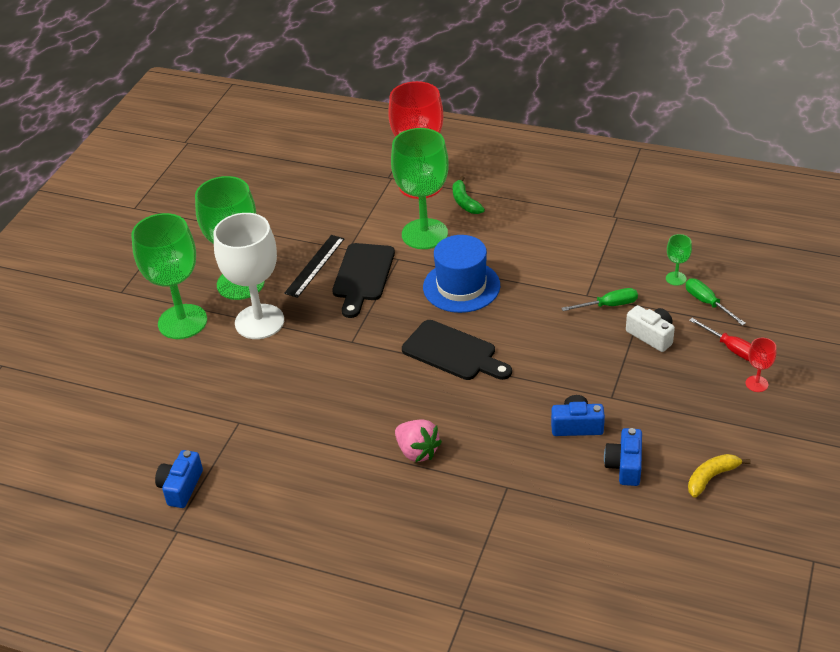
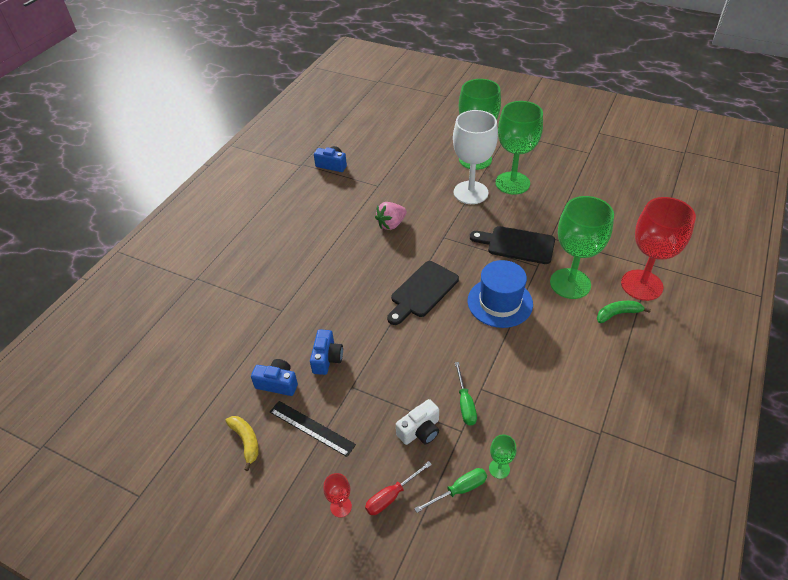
camera: 95 degrees right, 5 degrees up
(314, 265) = (530, 219): black ruler -> black ruler (312, 428)
(417, 451) = (328, 266): pink strawberry -> pink strawberry (391, 224)

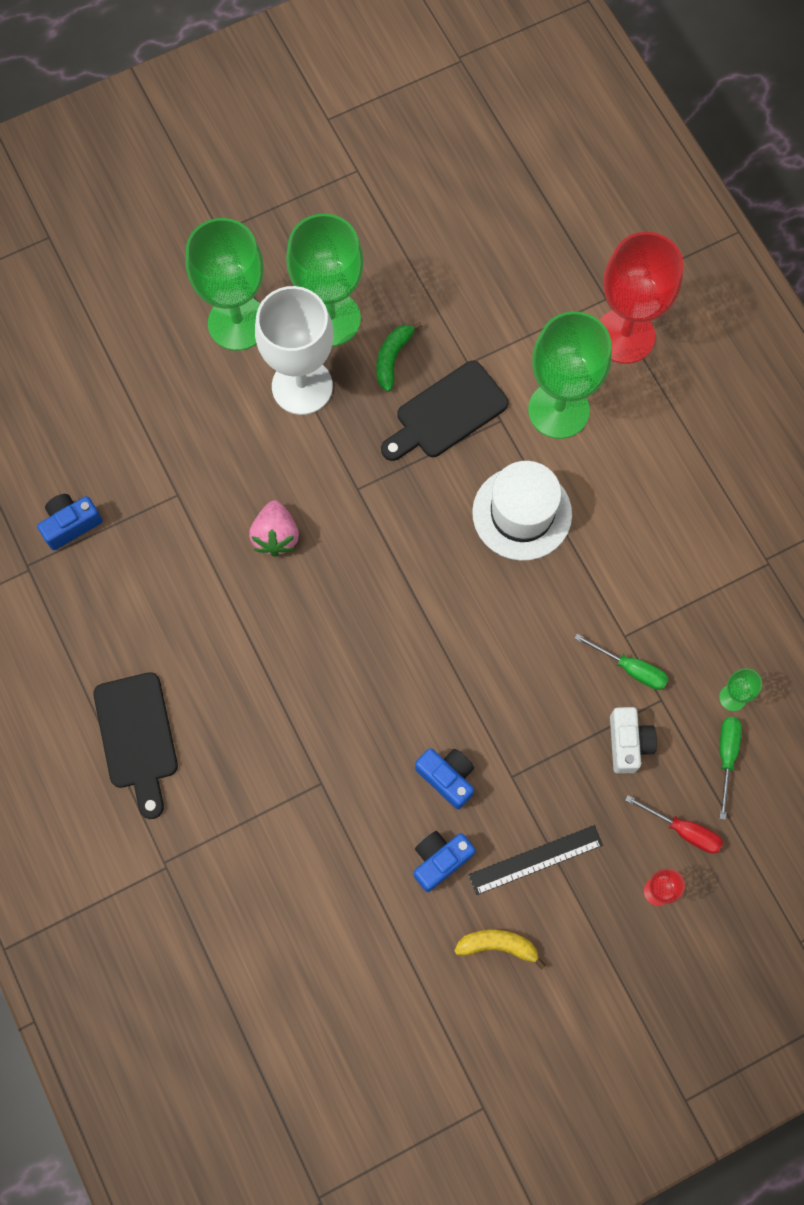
camera: 55 degrees left, 25 degrees up
(391, 496) = (683, 830): red screwdriver -> red screwdriver turned 60 degrees counterclockwise
(422, 291) = (431, 589): black cutting board -> black cutting board (137, 737)
(500, 302) = (522, 513): blue hat -> white hat
(617, 314) = (642, 401): green banana -> green banana (392, 358)

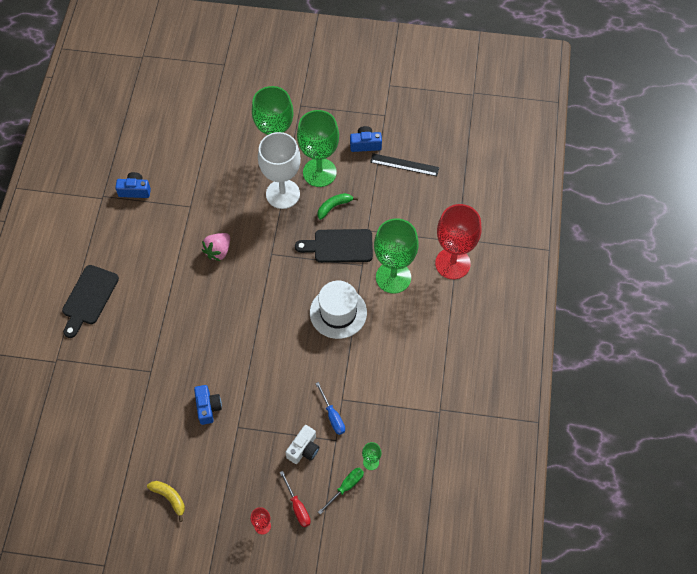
camera: 35 degrees right, 10 degrees down
(440, 860) = (175, 441): blue camera -> blue camera (365, 144)
(535, 859) = (218, 471): black ruler -> black ruler (404, 164)
(630, 668) = (332, 416): green screwdriver -> blue screwdriver

